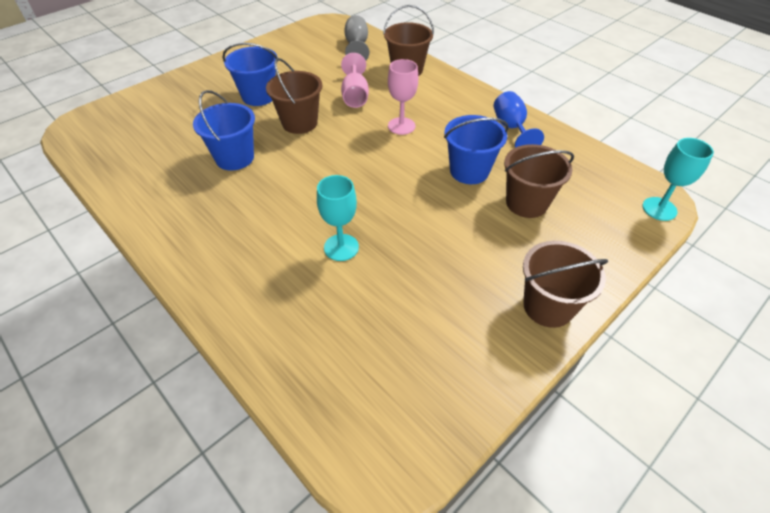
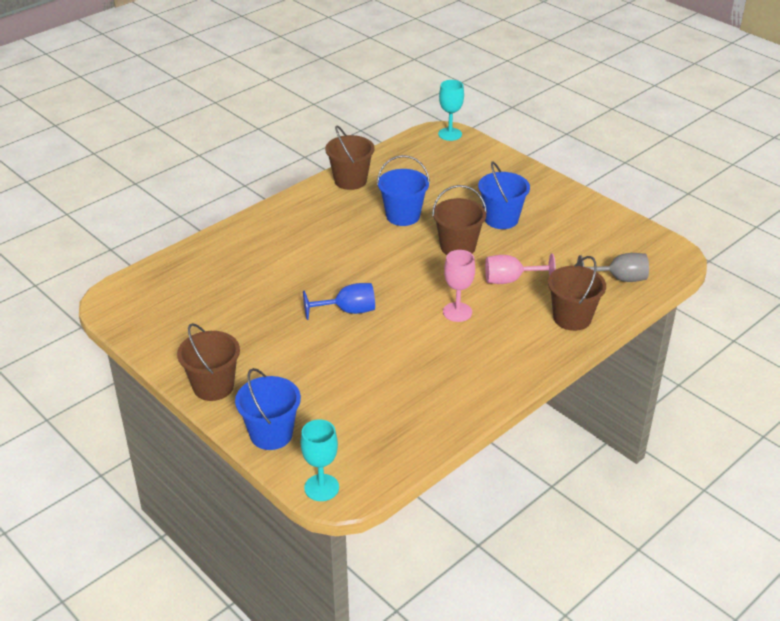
camera: 90 degrees right, 10 degrees down
(341, 247) = (290, 278): turquoise goblet -> turquoise goblet (450, 134)
(469, 171) = (384, 355): blue bucket -> blue bucket (271, 434)
(511, 128) = (459, 393): blue goblet -> blue goblet (348, 311)
(526, 203) = (336, 390): brown bucket -> brown bucket (350, 180)

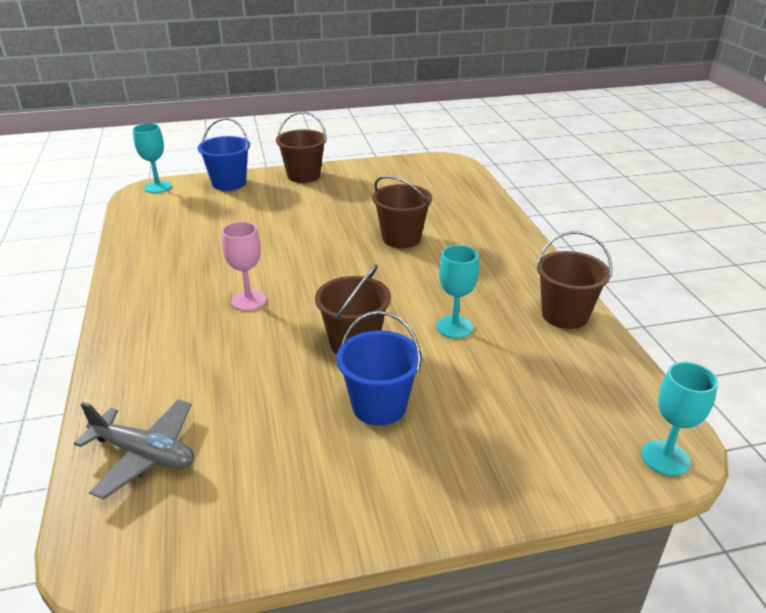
camera: 120 degrees right, 5 degrees down
(348, 311) = (323, 245): blue goblet -> none
(403, 216) = (454, 327): blue bucket -> turquoise goblet
(510, 280) = (253, 357): pink goblet -> none
(572, 318) = (140, 372): brown bucket -> brown bucket (401, 238)
(619, 279) = (144, 455): grey goblet -> grey plane

